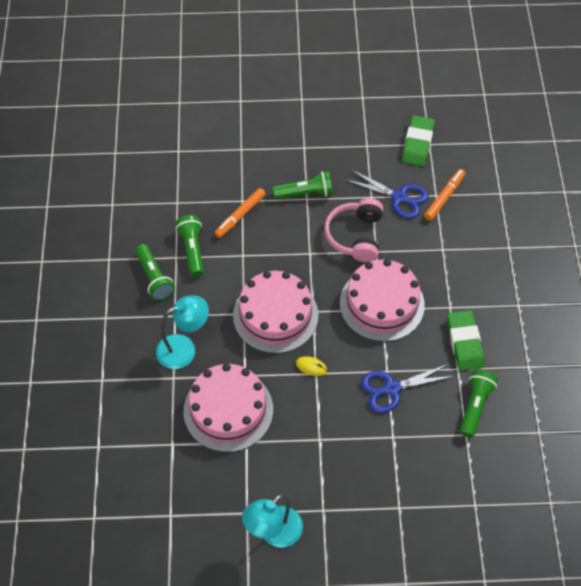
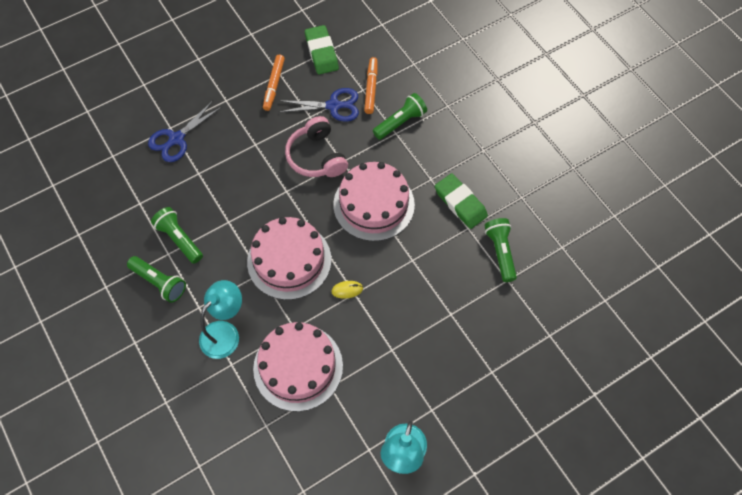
camera: 30 degrees left, 5 degrees up
(240, 216) = (205, 187): orange marker -> orange marker (274, 85)
(305, 193) = (251, 140): green flashlight -> green flashlight (400, 122)
(391, 388) = (425, 273): blue scissors -> blue scissors (176, 139)

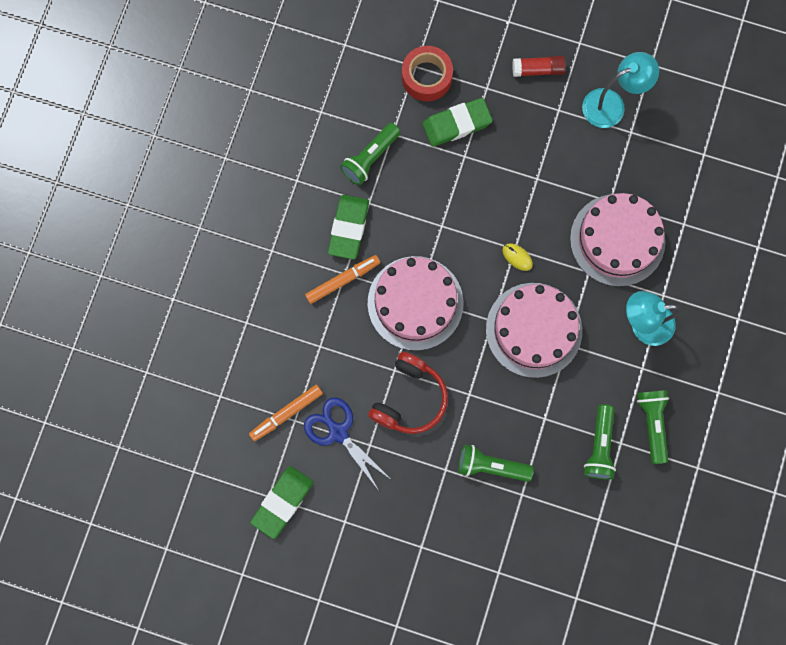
camera: 130 degrees left, 15 degrees up
(176, 139) = (506, 553): blue scissors -> none
(274, 85) = (363, 514): orange marker -> orange marker (342, 280)
(316, 156) = (409, 398): pink headphones -> red headphones
(400, 122) = (304, 351): green flashlight -> green flashlight (490, 466)
(477, 421) = (538, 70): none -> red glue stick
(479, 328) = (457, 124): none -> green eraser
(534, 336) = (426, 77): none -> red tape

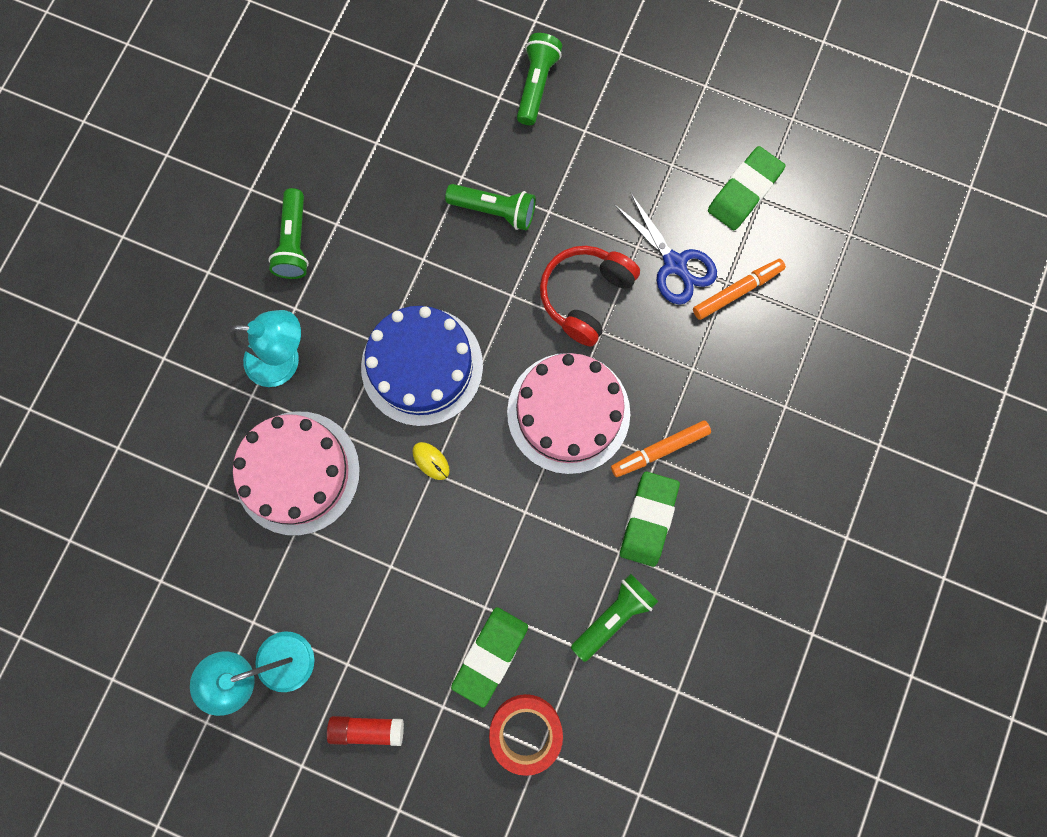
camera: 175 degrees left, 0 degrees up
(457, 124) = (490, 655): green eraser -> green eraser turned 45 degrees counterclockwise
(533, 330) = (422, 366): pink cake -> blue cake
(599, 446) = (362, 222): green flashlight -> green flashlight (536, 85)

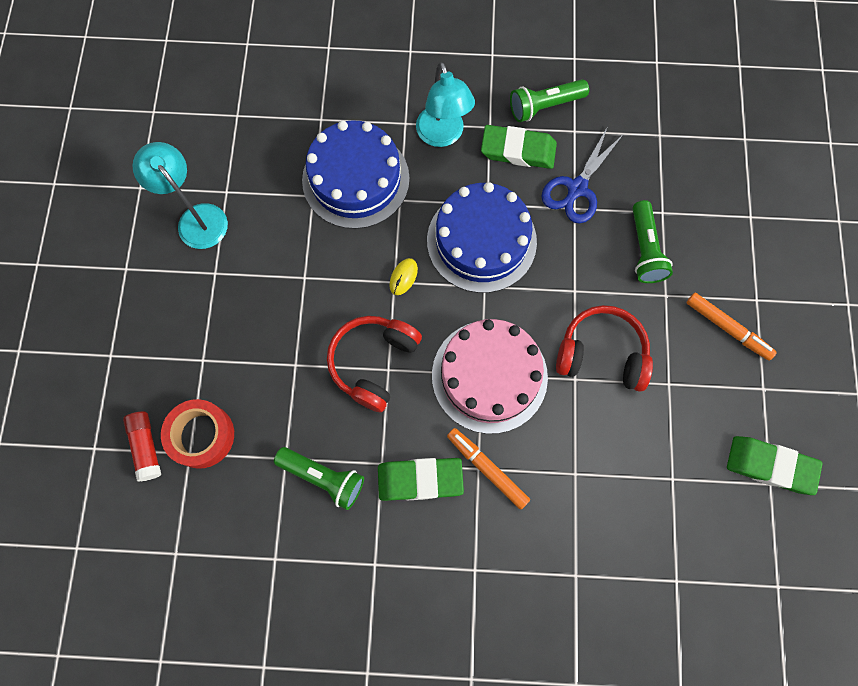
camera: 70 degrees right, 5 degrees down
(297, 472) = (356, 179): pink cake -> blue cake
(367, 728) = (168, 307): red glue stick -> red glue stick (146, 447)
(490, 655) = (256, 384): green eraser -> green eraser (518, 150)
(512, 524) = (373, 363): none -> red headphones
(536, 85) = (778, 243): green flashlight -> none
(675, 264) = (667, 424): blue scissors -> blue scissors (576, 189)
(737, 291) = (668, 491): orange marker -> orange marker (727, 328)

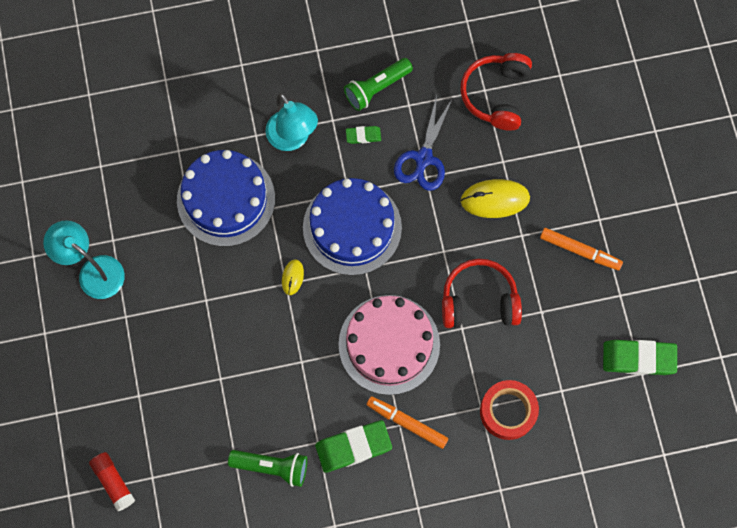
camera: 15 degrees left, 0 degrees up
(202, 435) = (158, 460): red tape -> red tape (508, 411)
(373, 363) = (287, 359): red headphones -> red headphones (496, 95)
(518, 150) = (363, 136): green eraser -> green eraser, size x0.51
(644, 250) = (495, 199): green flashlight -> yellow mouse

